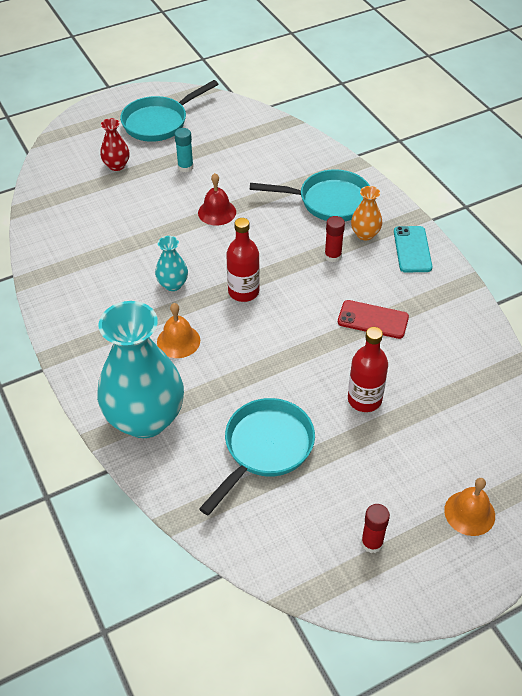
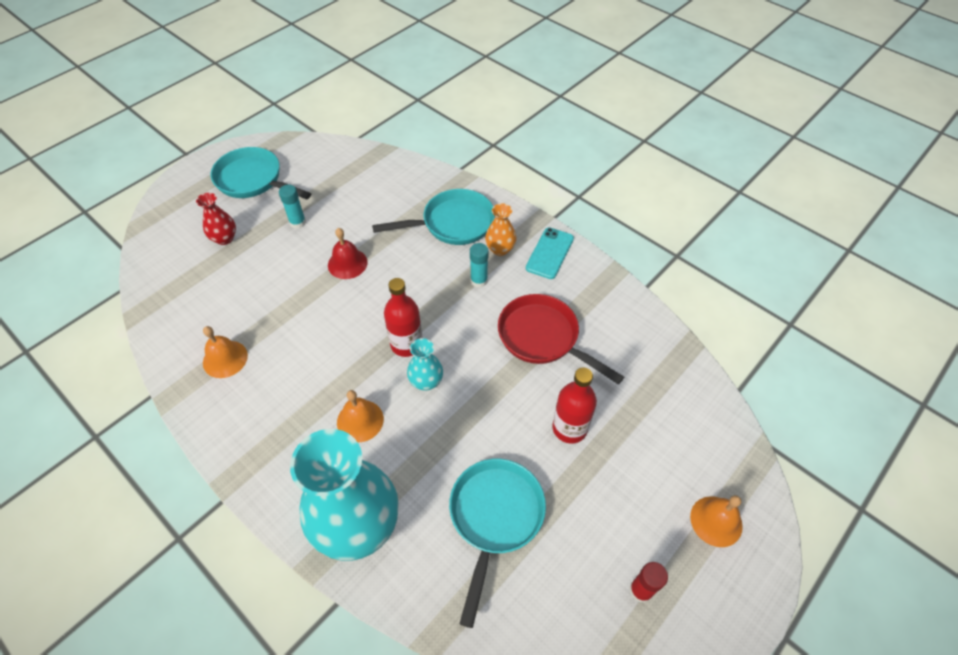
camera: 20 degrees left, 5 degrees up
(83, 262) = (225, 359): none -> orange bell
(159, 122) = (253, 180): turquoise pan -> turquoise pan turned 90 degrees clockwise
(173, 284) = (331, 357): turquoise vase -> turquoise vase (426, 381)
(333, 256) = (479, 280): red glue stick -> turquoise glue stick
(373, 320) = (543, 338): red phone -> red pan
(412, 249) = (549, 253): turquoise phone -> turquoise phone turned 45 degrees clockwise

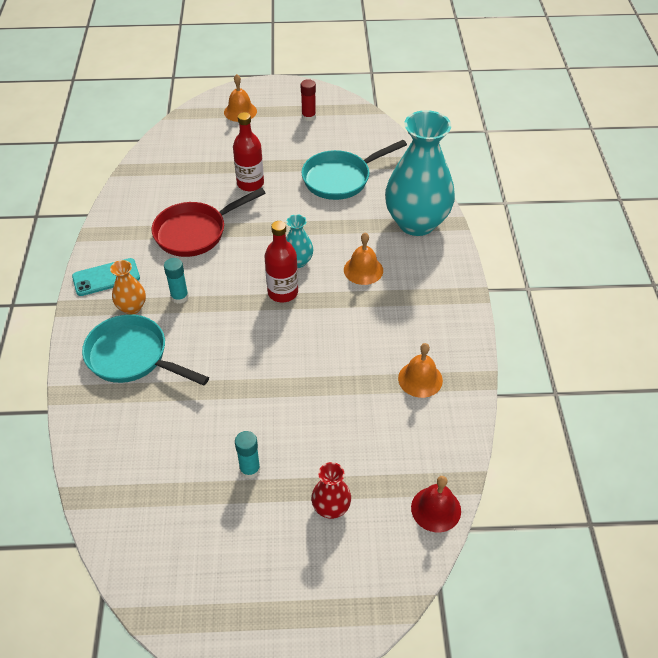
camera: 135 degrees left, 5 degrees down
(253, 180) = (238, 571): turquoise pan -> none
(347, 263) = (253, 388): red bell -> red bell (436, 509)
(543, 338) = (195, 232): red pan -> red pan turned 60 degrees clockwise

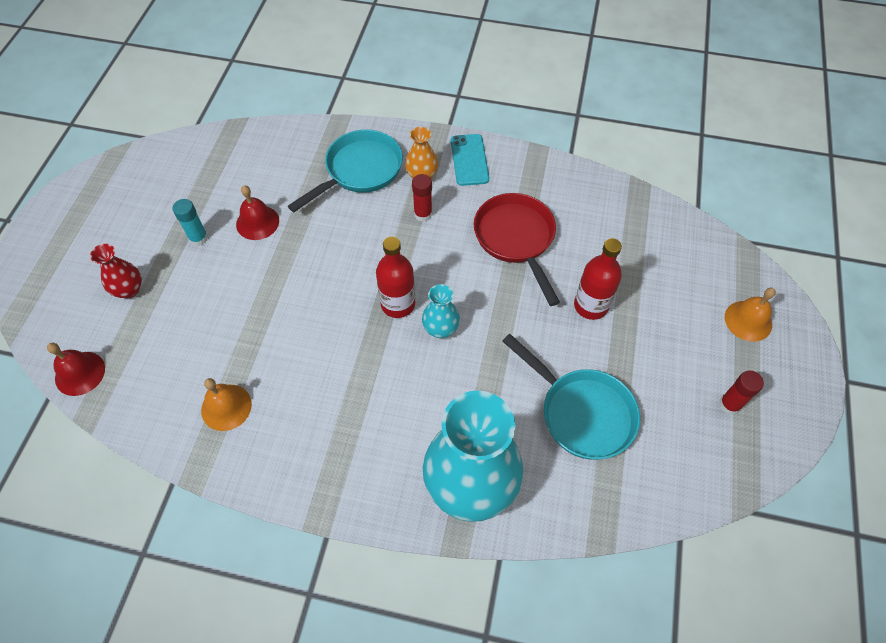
camera: 105 degrees right, 10 degrees up
(179, 297) = (423, 214): turquoise glue stick -> red glue stick
(217, 423) = (257, 222): none -> red bell
(340, 178) = (581, 412): turquoise pan -> turquoise pan turned 150 degrees clockwise
(363, 270) = (405, 394): orange bell -> none

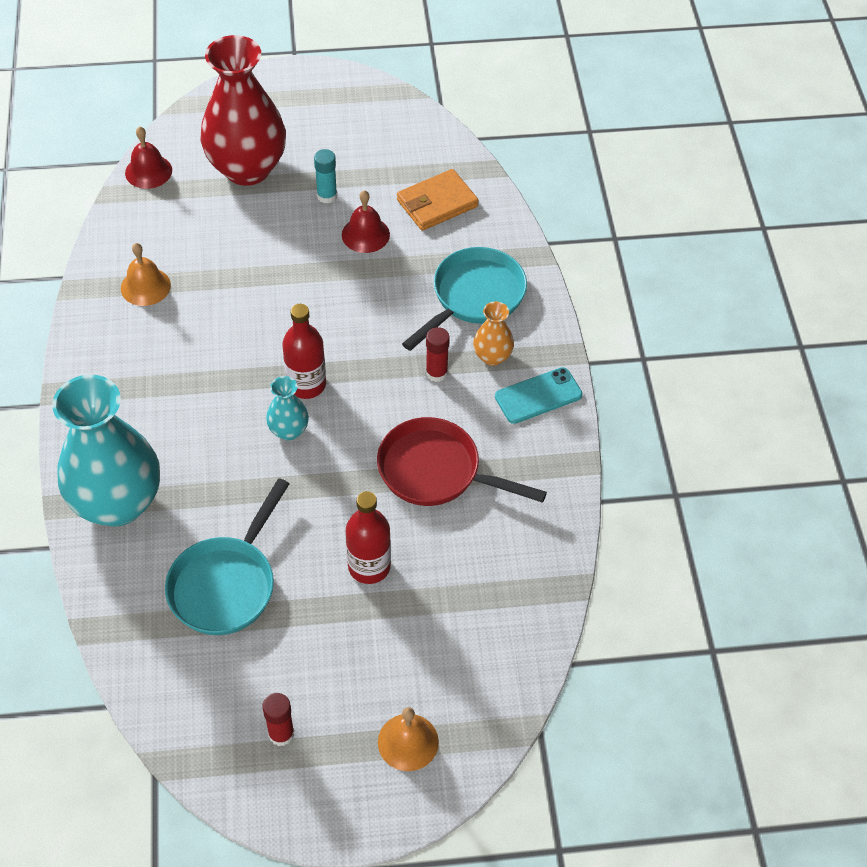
camera: 70 degrees right, 5 degrees down
(129, 290) = (247, 168): red vase -> red vase, size x2.26
(251, 167) = (437, 203): none -> orange wallet
(359, 171) = (474, 297): turquoise pan -> turquoise pan turned 75 degrees counterclockwise
(516, 239) = (436, 471): red pan -> red pan turned 120 degrees counterclockwise

